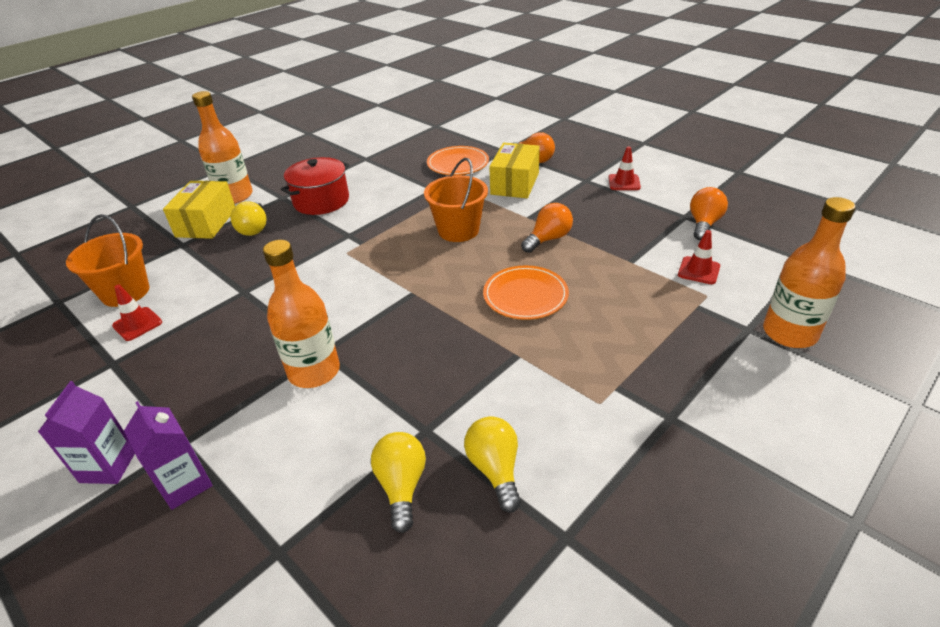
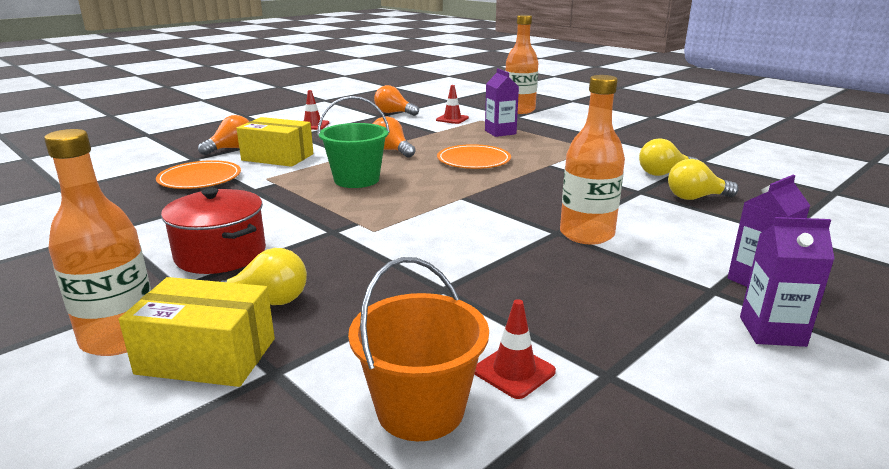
camera: 90 degrees left, 15 degrees down
(458, 230) = (356, 180): orange bucket -> green bucket
(650, 314) = (500, 132): none -> purple carton

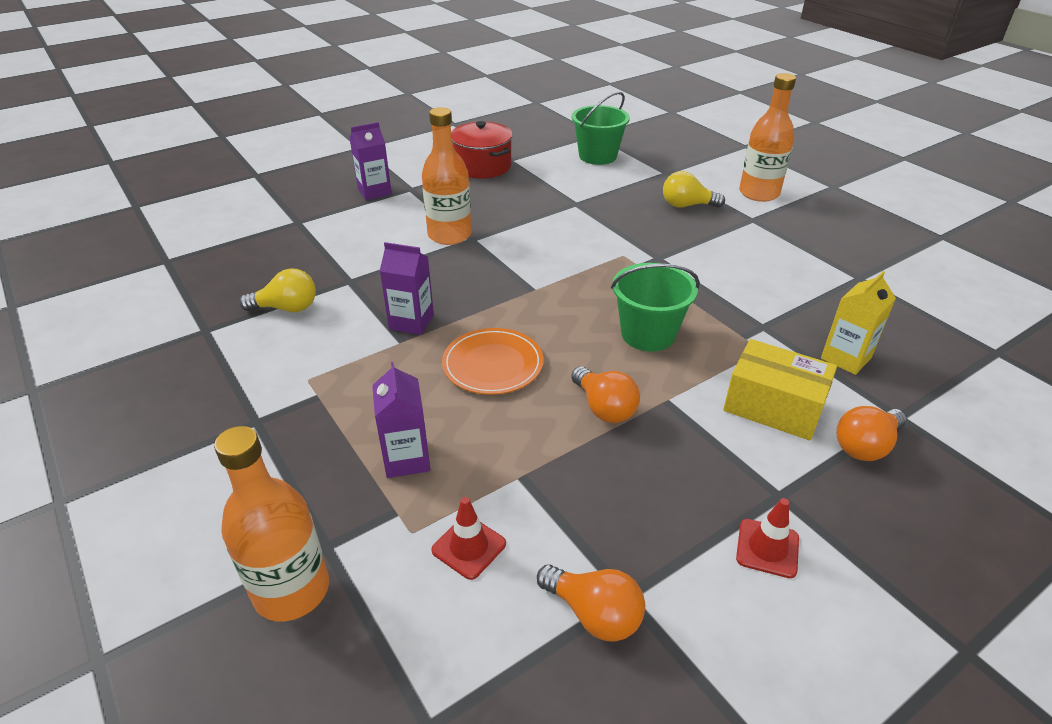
camera: 170 degrees left, 15 degrees up
(200, 178) = (846, 358): orange plate -> yellow carton
(206, 356) = (704, 181): yellow box -> none
(220, 254) = (740, 243): red pot -> red pot (482, 166)
(420, 409) = (597, 156): orange bucket -> green bucket
(514, 371) = (551, 164): red traffic cone -> none
(695, 198) = (307, 266): yellow light bulb -> none
(772, 331) = (408, 168): purple carton -> purple carton (411, 322)

